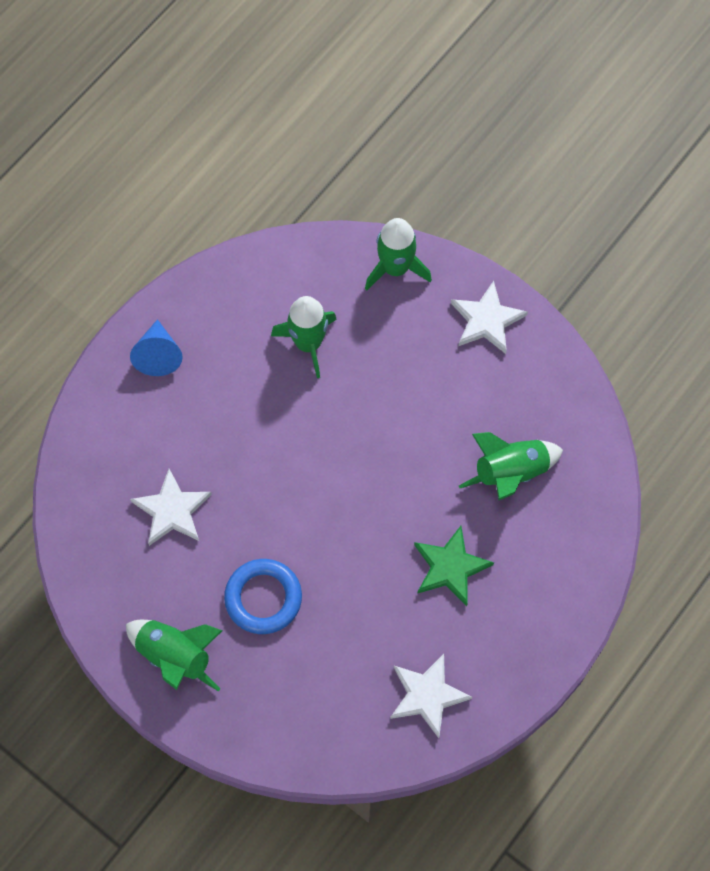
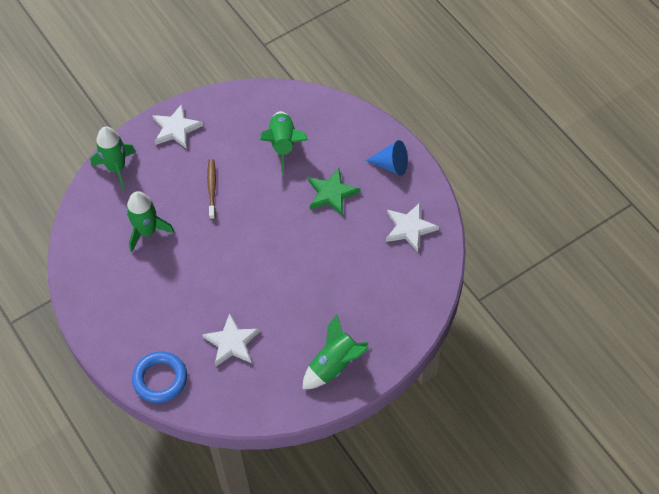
camera: 70 degrees left, 10 degrees down
(158, 355) = (114, 323): blue cone -> blue cone (391, 165)
(263, 598) = (313, 303): blue ring -> blue ring (160, 379)
(404, 402) = (212, 188): none -> brown toothbrush

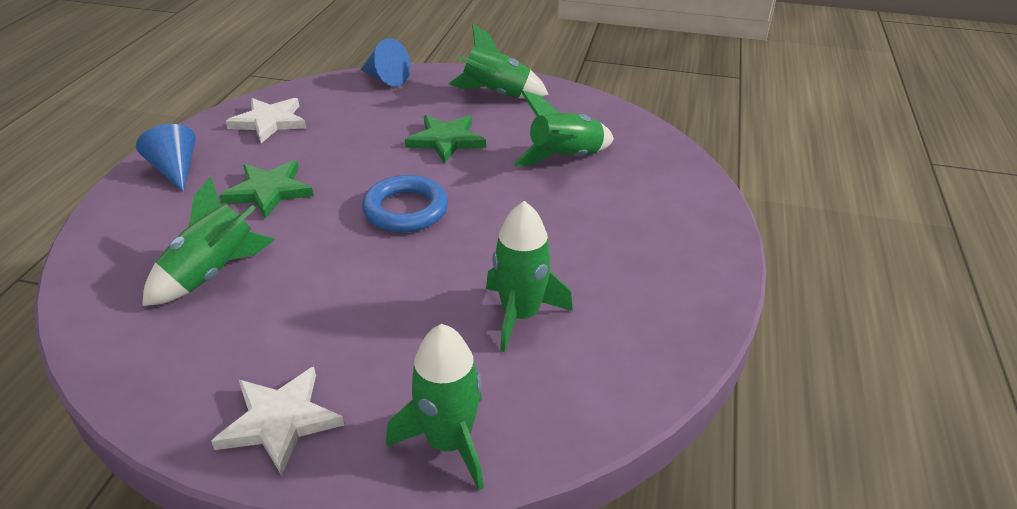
camera: 135 degrees left, 20 degrees down
(160, 379) = (678, 179): blue ring -> blue ring (406, 210)
(212, 188) = (369, 297): brown toothbrush -> none
(231, 342) = (565, 158): white star -> green rocket
(306, 299) = (446, 140): none -> green star
(414, 319) = (386, 79): none -> blue cone

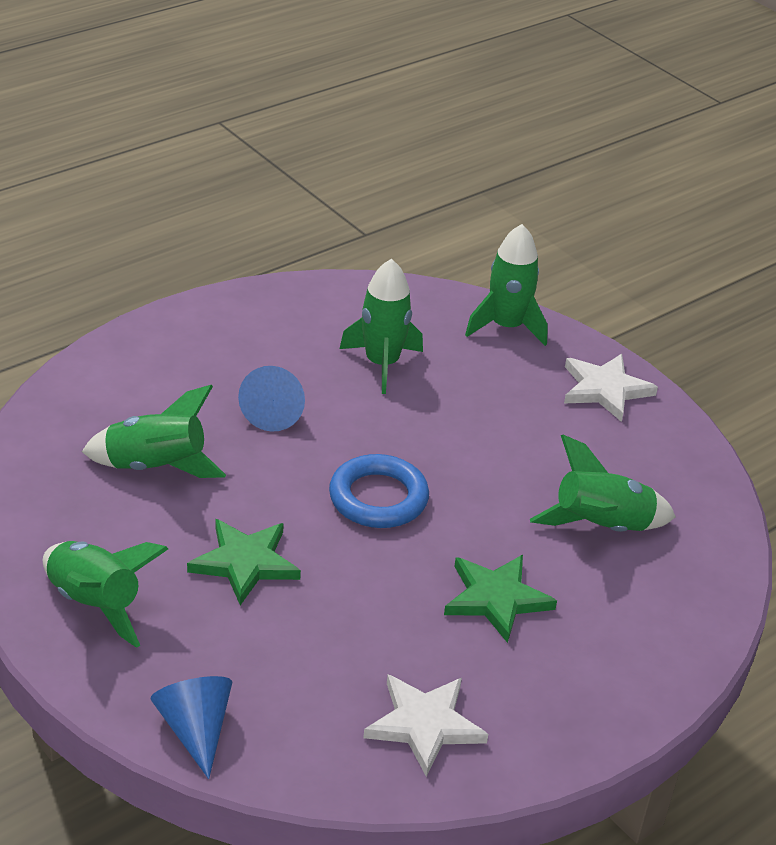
camera: 145 degrees left, 0 degrees up
(175, 170) = (585, 695): blue cone -> blue cone (274, 412)

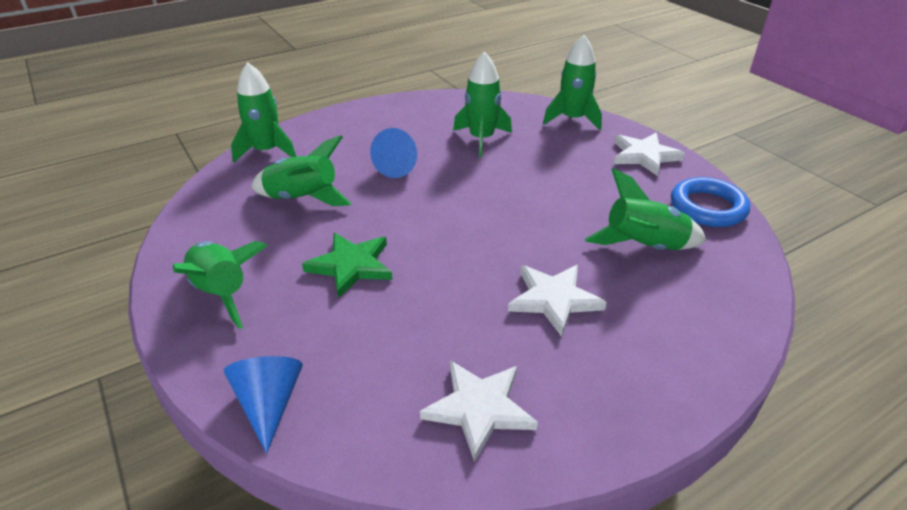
camera: 10 degrees right, 0 degrees up
(80, 389) = (267, 151): none -> green rocket
(378, 498) = (465, 222): blue ring -> blue ring (707, 207)
(496, 598) = (554, 299): green star -> white star

